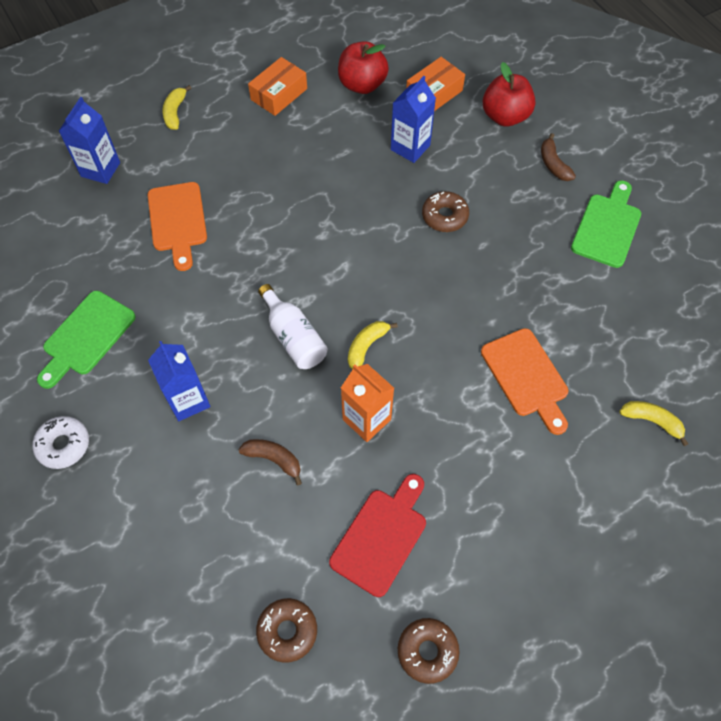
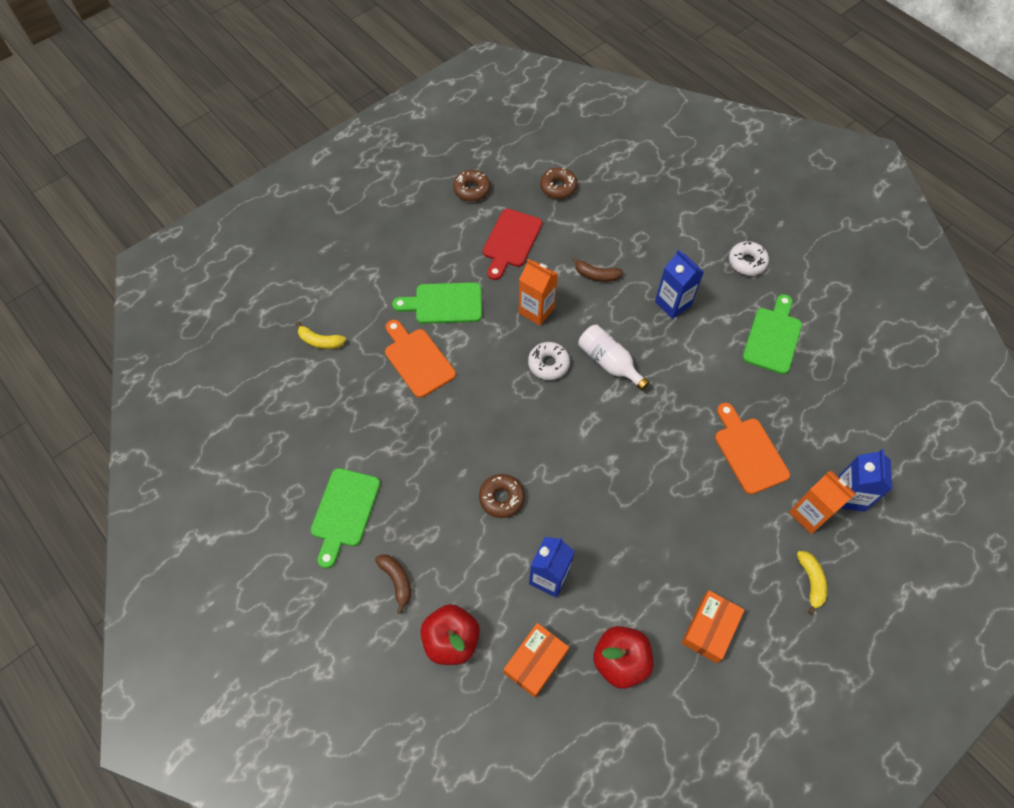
camera: 170 degrees right, 0 degrees up
(147, 160) = (809, 514): none -> orange carton
(366, 346) = (548, 364): yellow banana -> white donut
(487, 449) = (444, 303): none -> green cutting board

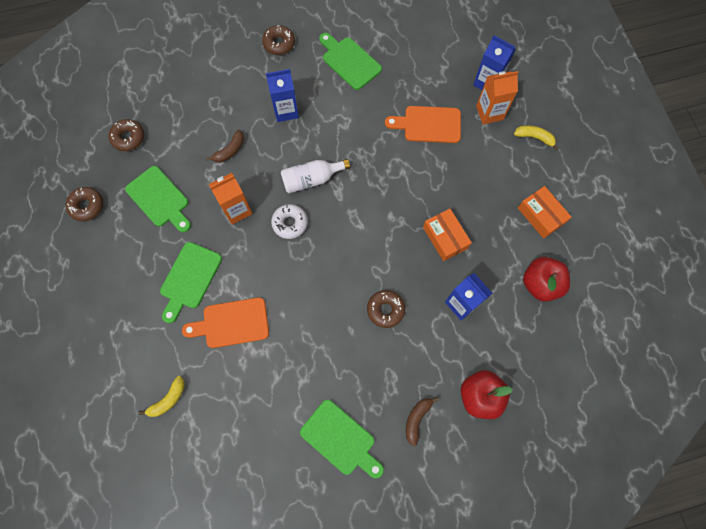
camera: 65 degrees left, 10 degrees up
(397, 580) = (417, 419): brown banana -> brown banana turned 60 degrees counterclockwise
(511, 241) = (159, 199): red cutting board -> green cutting board
(535, 662) = (519, 342): orange box -> orange box (445, 238)
(747, 262) = (279, 43): white donut -> brown donut

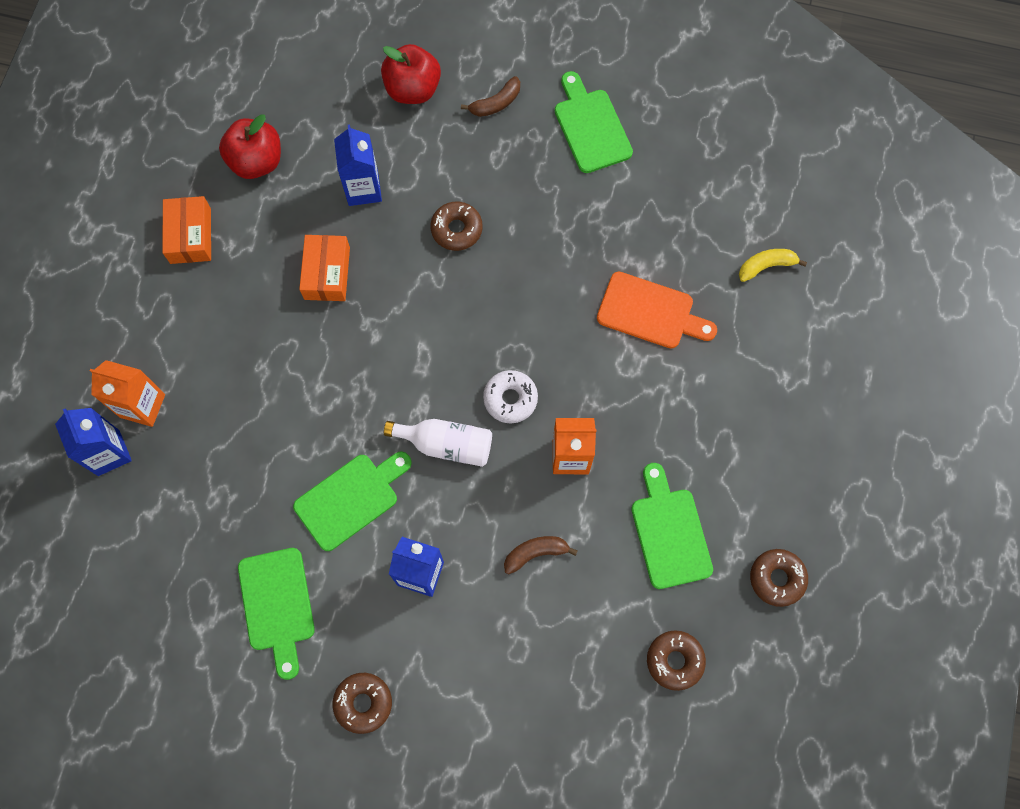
camera: 150 degrees left, 0 degrees up
(189, 278) = (677, 396): green cutting board -> green cutting board (351, 499)
(428, 124) = (237, 436): orange cutting board -> none
(534, 137) = (113, 337): yellow banana -> none

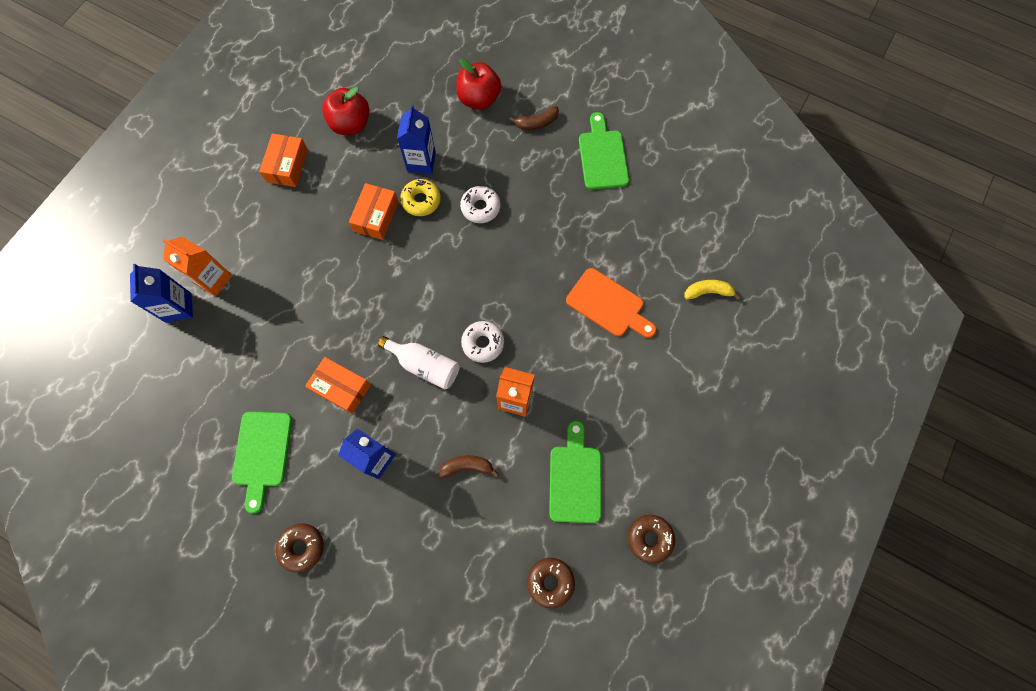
camera: 15 degrees right, 0 degrees up
(351, 499) = (341, 387): green cutting board -> orange box
(378, 239) = (421, 201): none -> yellow donut
(456, 229) = (480, 207): brown donut -> white donut

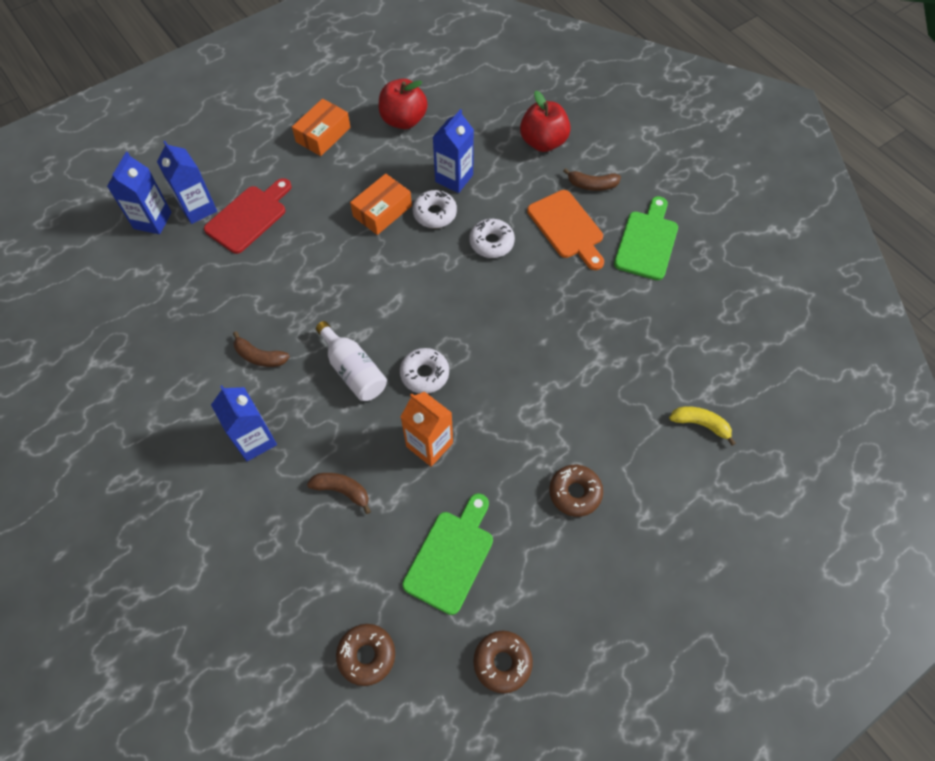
camera: 25 degrees right, 10 degrees down
(213, 279) = (198, 208): orange carton -> blue carton
(262, 453) = (150, 386): green cutting board -> none
(263, 269) = (249, 217): none -> red cutting board
(302, 547) = (135, 494): brown donut -> brown donut (575, 493)
(341, 387) = (260, 356): orange box -> brown banana
(421, 201) = (435, 213): yellow donut -> white donut
(608, 305) = (579, 391): orange cutting board -> orange cutting board (567, 227)

